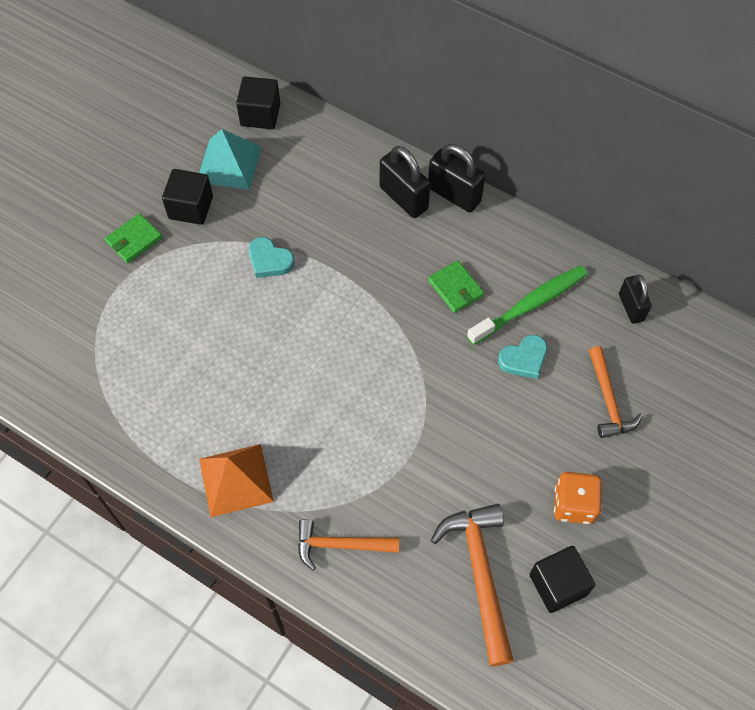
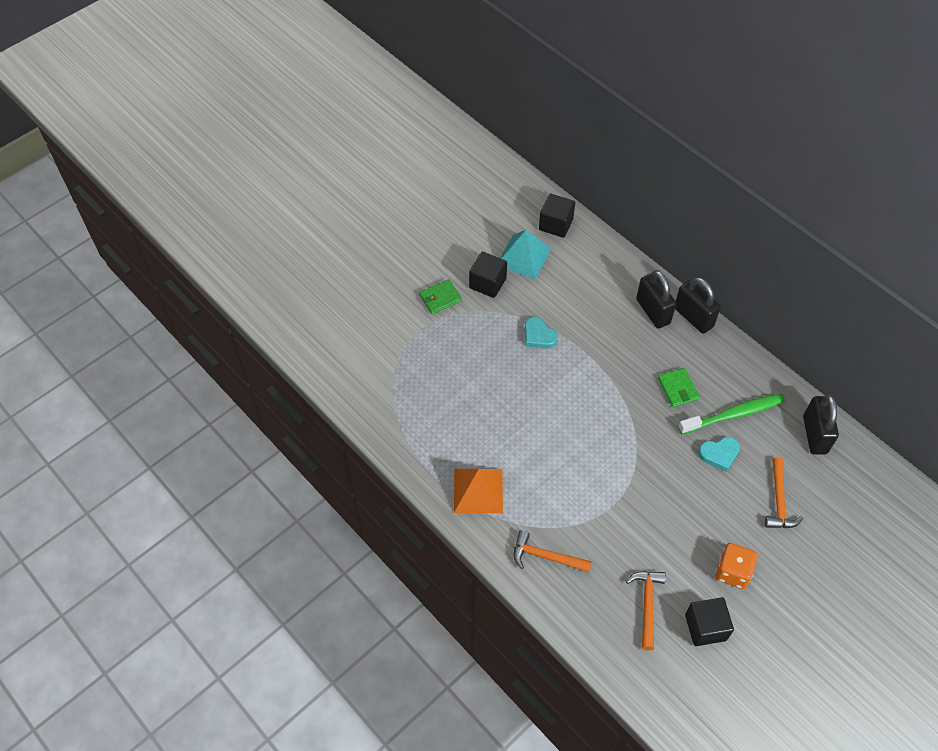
camera: 15 degrees right, 5 degrees down
(480, 575) = (647, 605): orange hammer -> orange hammer, size x0.66
(631, 307) = (814, 435): black padlock -> black padlock, size x1.52

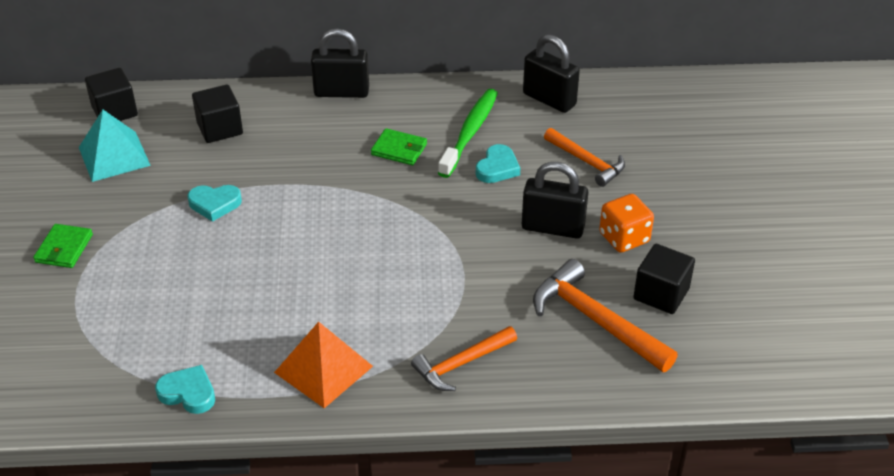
camera: 50 degrees left, 15 degrees down
(405, 441) = (188, 393): none -> turquoise heart
(487, 283) = (102, 201): black cube -> black cube (220, 128)
(647, 605) = (596, 321): orange hammer -> orange hammer, size x1.51
(652, 311) = (300, 112): black padlock -> black padlock (552, 228)

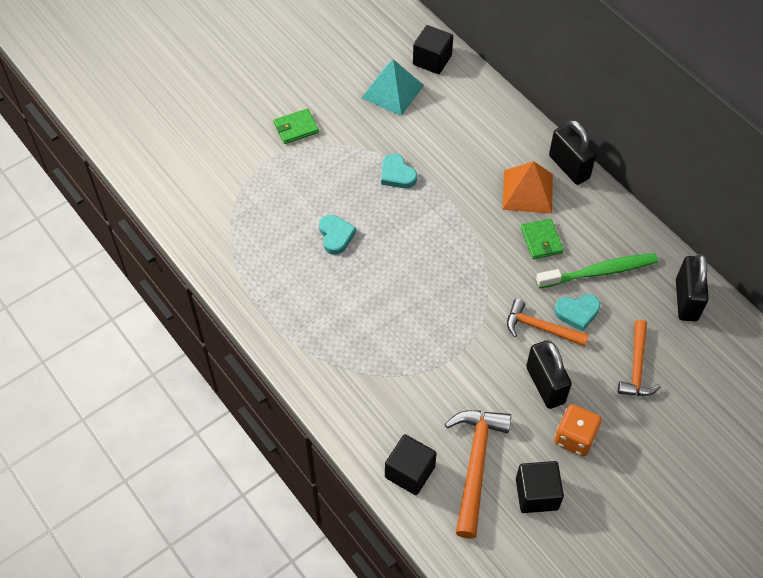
camera: 55 degrees right, 15 degrees up
(188, 393) = (237, 273): turquoise heart -> turquoise heart (336, 236)
(220, 128) = (467, 126): black cube -> black cube (410, 472)
(323, 369) = (308, 330): orange pyramid -> orange pyramid (527, 191)
(462, 364) = (372, 405): orange hammer -> orange hammer (540, 328)

